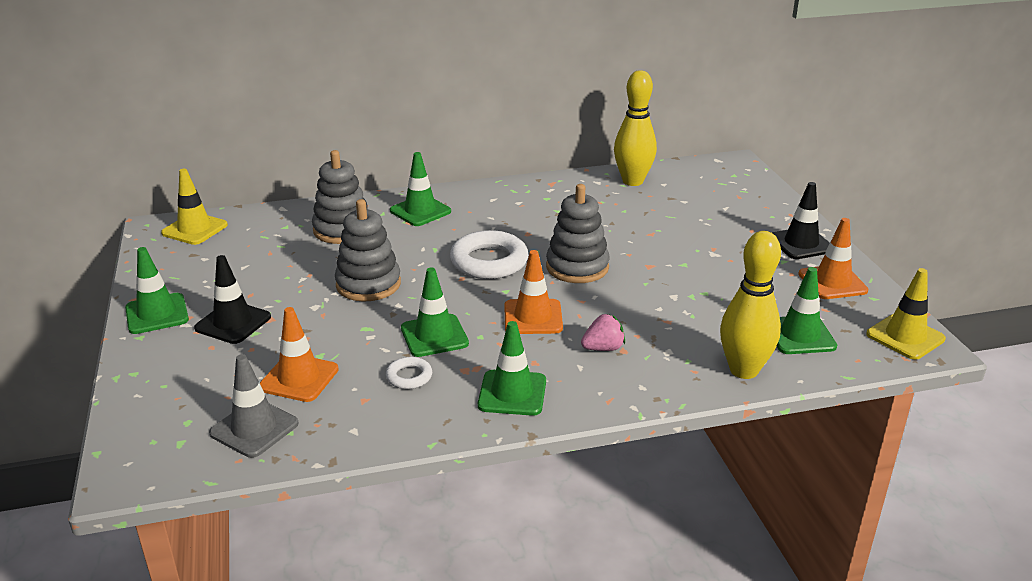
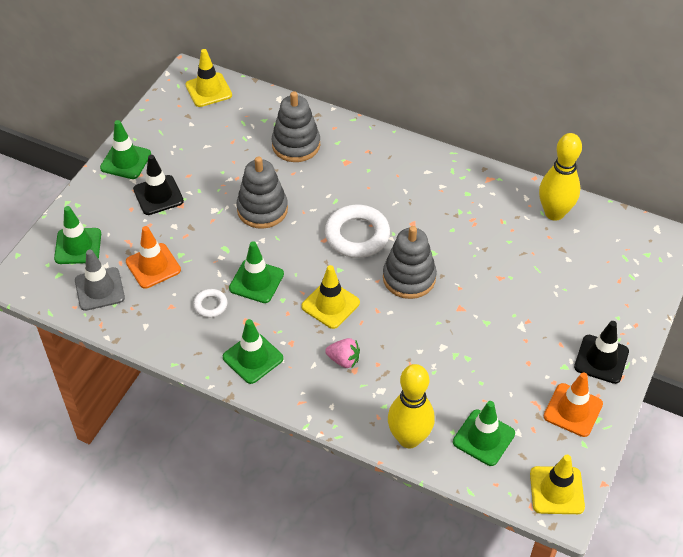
camera: 40 degrees right, 20 degrees up
(420, 211) = (364, 155): green traffic cone -> green traffic cone (78, 246)
(533, 317) = (330, 304): orange traffic cone -> yellow traffic cone

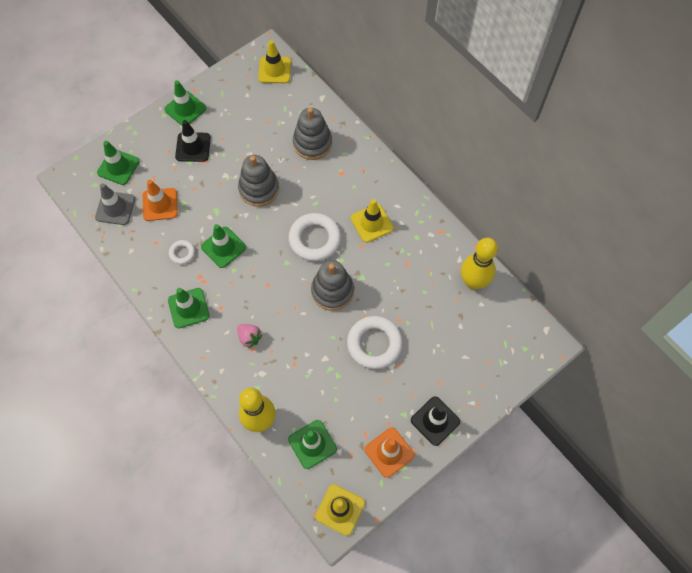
camera: 25 degrees right, 15 degrees up
(330, 304) = (264, 289): yellow traffic cone -> yellow traffic cone (371, 223)
(488, 311) = (374, 344): none -> white ring

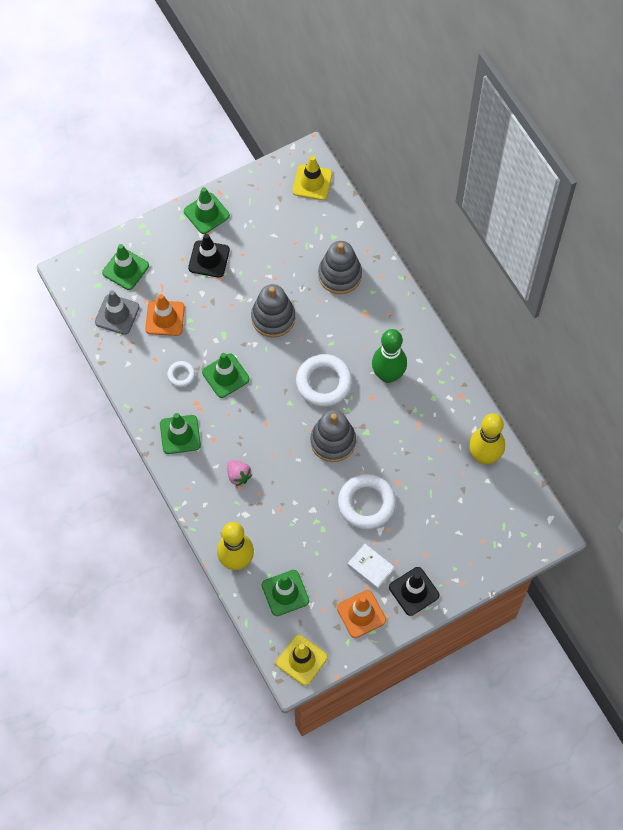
camera: 10 degrees right, 0 degrees up
(371, 223) = (388, 375): yellow traffic cone -> green bowling pin
(389, 404) = (370, 567): none -> white book

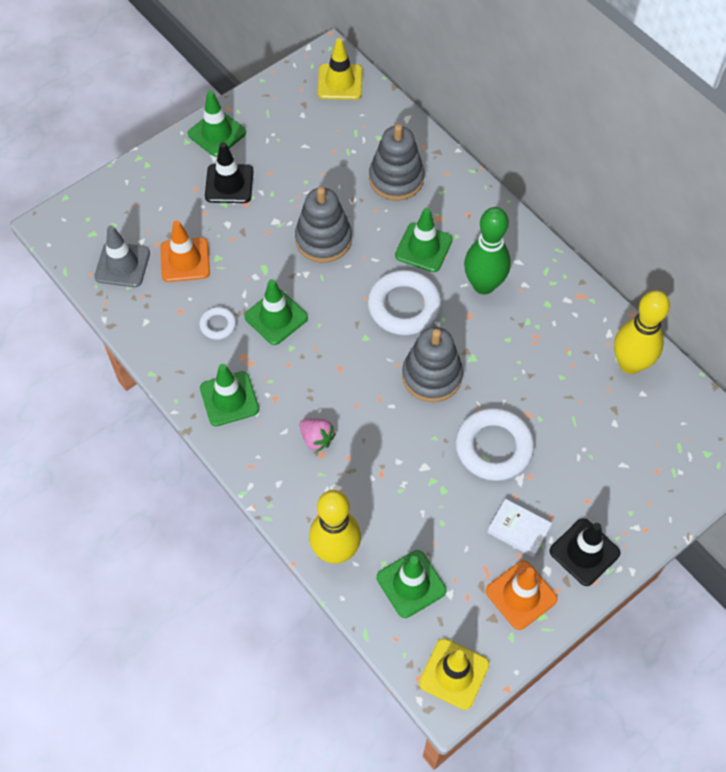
camera: 10 degrees left, 5 degrees down
(125, 269) = (125, 210): green traffic cone -> green traffic cone (423, 247)

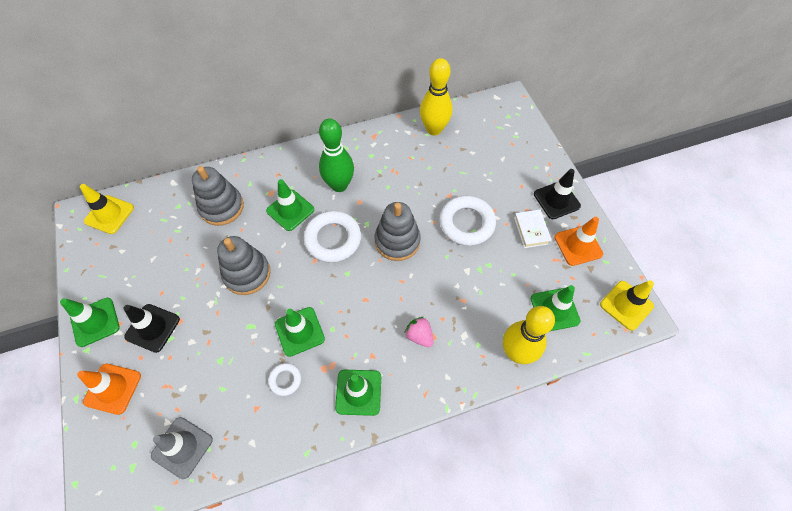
camera: 70 degrees left, 0 degrees up
(185, 260) = (207, 388): orange traffic cone -> orange traffic cone (113, 388)
(316, 439) = (419, 336): pink strawberry -> pink strawberry turned 105 degrees counterclockwise
(518, 530) = (531, 230): white book -> white book turned 60 degrees counterclockwise

